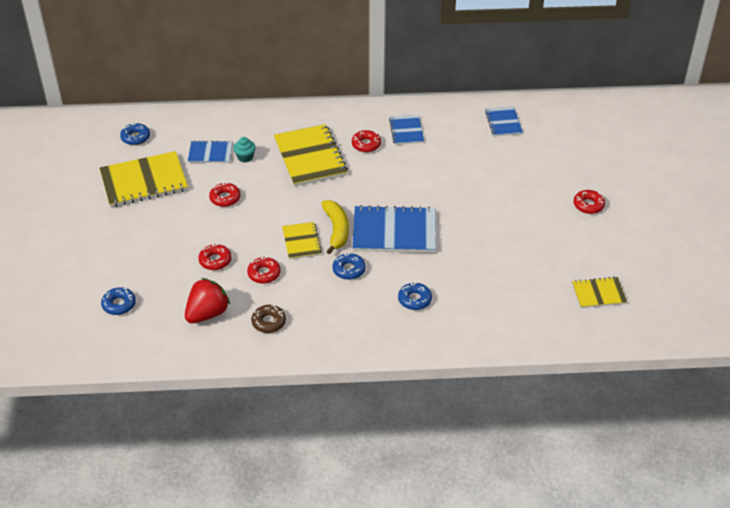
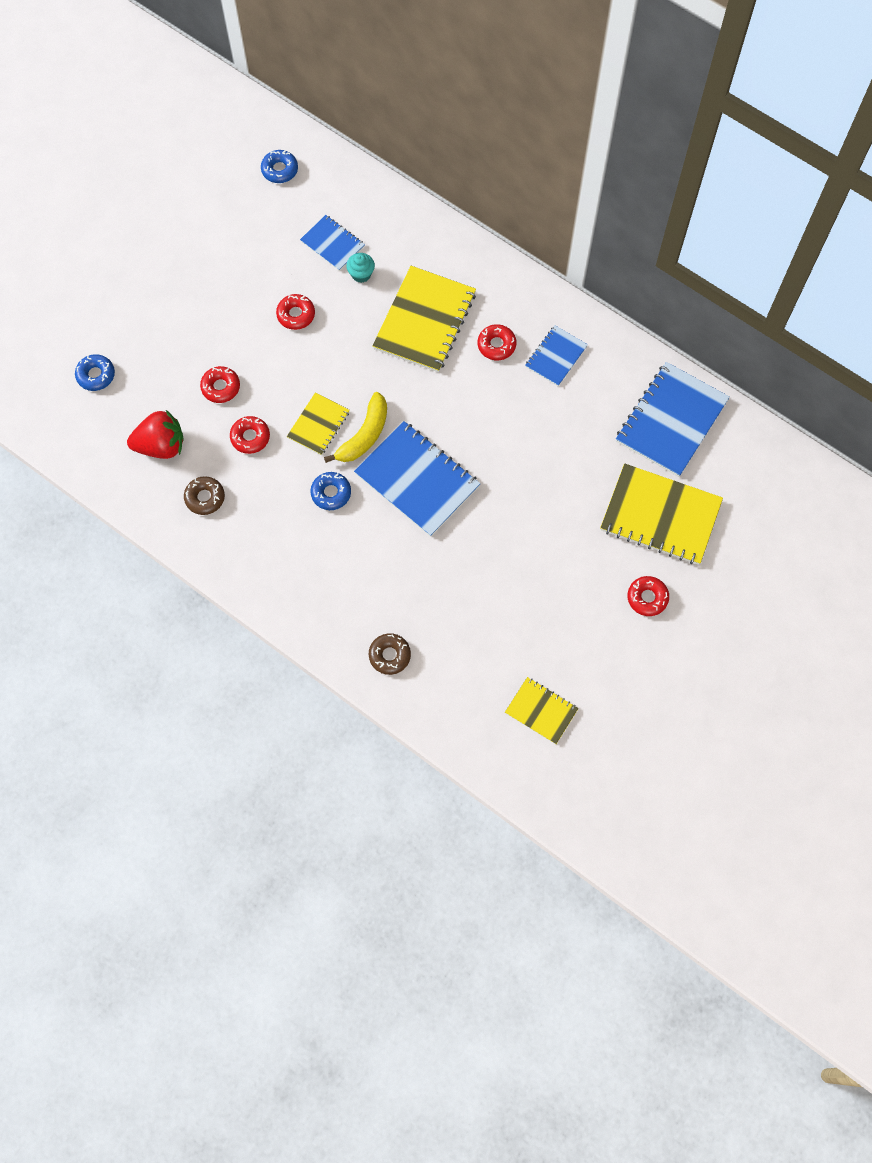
camera: 40 degrees right, 25 degrees up
(144, 181) = (240, 236): yellow notebook -> yellow notebook (660, 516)
(414, 300) = (358, 577): blue donut -> none
(480, 326) = (389, 655): none -> brown donut
(503, 122) = (671, 421): blue notebook -> blue notebook, size x1.82

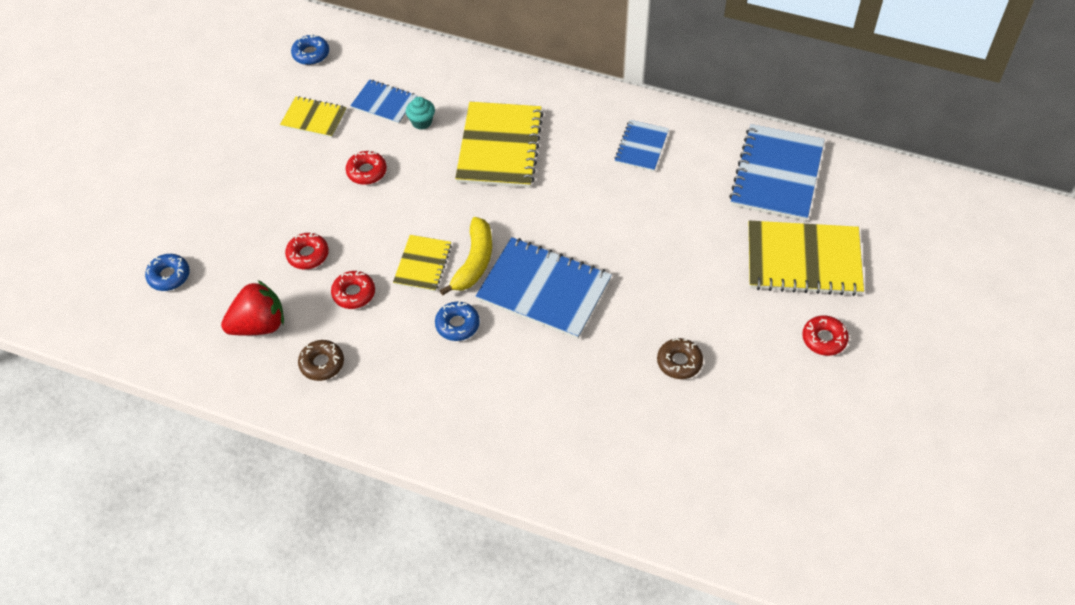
camera: 15 degrees left, 15 degrees down
(389, 655) = (576, 468): brown donut -> brown donut (679, 362)
(496, 345) = (579, 151): red donut -> none
(541, 711) = (761, 480): yellow notebook -> yellow notebook (314, 118)

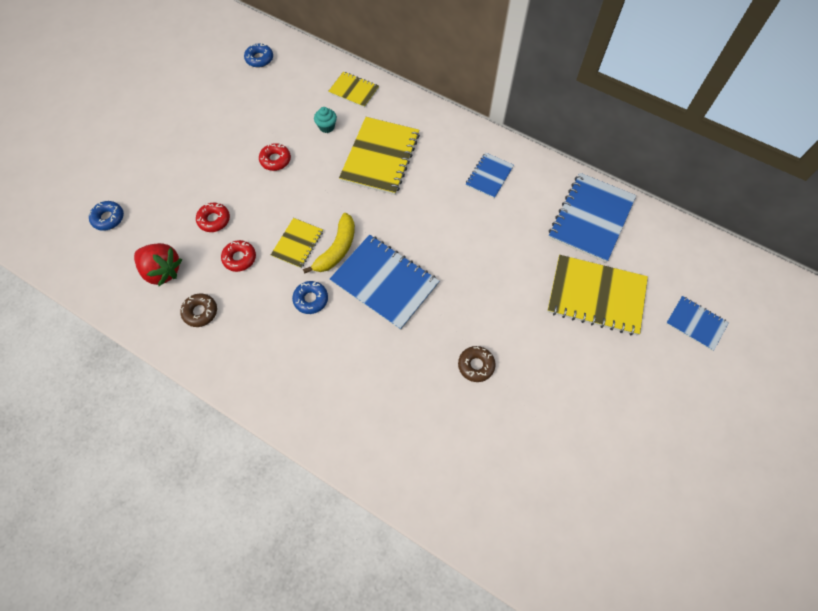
camera: 10 degrees right, 10 degrees up
(259, 325) = (162, 271): red strawberry -> red strawberry turned 45 degrees clockwise
(314, 118) = (248, 110): yellow notebook -> yellow notebook (354, 91)
(384, 103) = (303, 107): blue notebook -> blue notebook (696, 323)
(824, 339) = (597, 368): red donut -> none

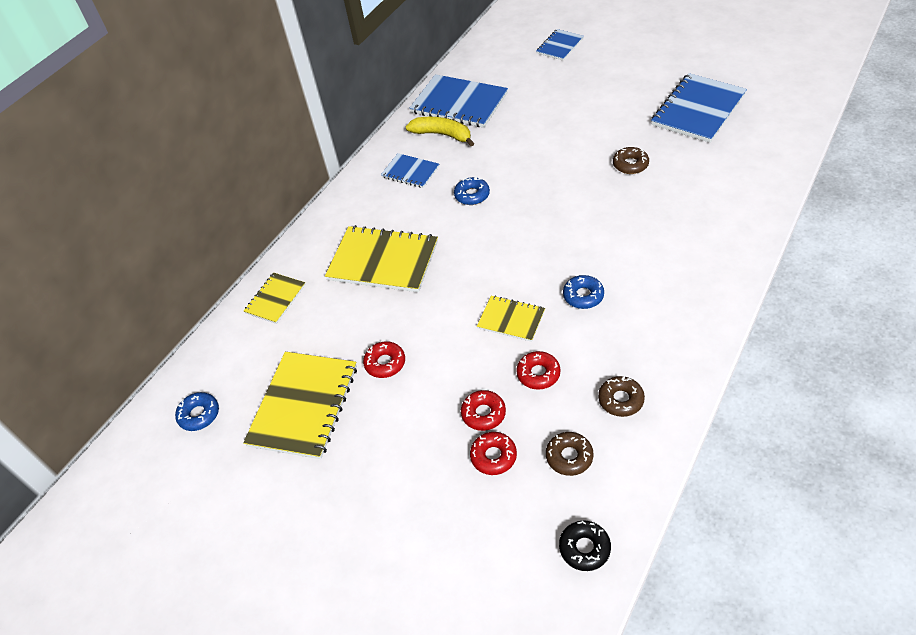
camera: 85 degrees left, 15 degrees down
(92, 272) = (584, 548): none -> black donut
(108, 218) = (490, 552): blue donut -> blue donut (472, 195)
(162, 271) = (569, 457): red strawberry -> brown donut
(177, 224) = (493, 456): none -> red donut
(327, 127) = (333, 318): turquoise cupcake -> none
(337, 249) = (514, 282): yellow banana -> yellow banana (442, 135)
(384, 282) = (551, 237): blue notebook -> blue notebook (698, 110)
(596, 296) = (543, 97): yellow notebook -> yellow notebook (303, 406)

